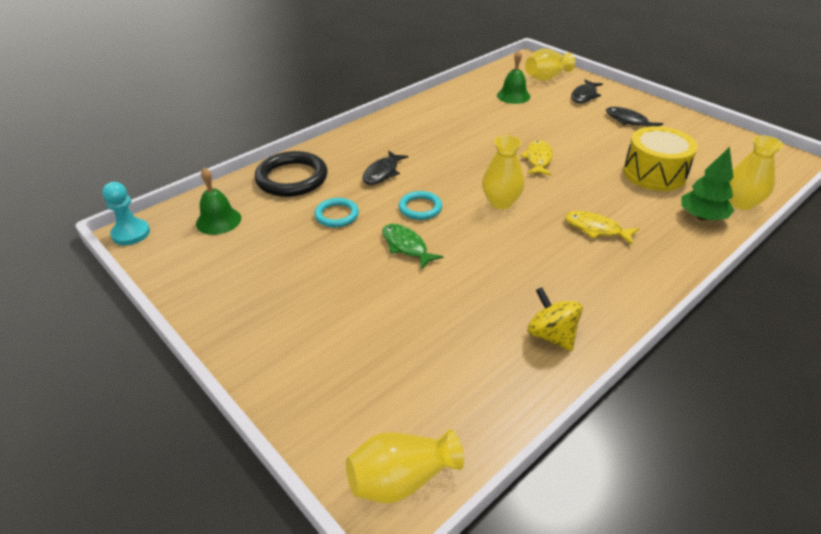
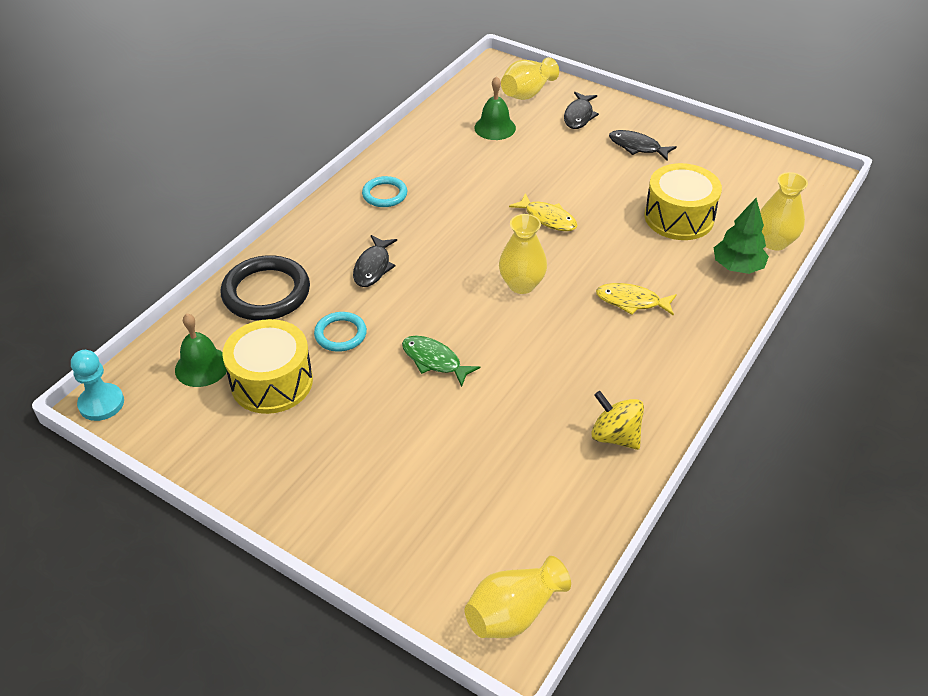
camera: 15 degrees left, 5 degrees up
(267, 240) = (272, 382): none -> yellow drum
(420, 208) = (433, 308): turquoise ring -> turquoise ring (384, 194)
(538, 159) = (547, 218): yellow fish -> yellow fish turned 135 degrees clockwise

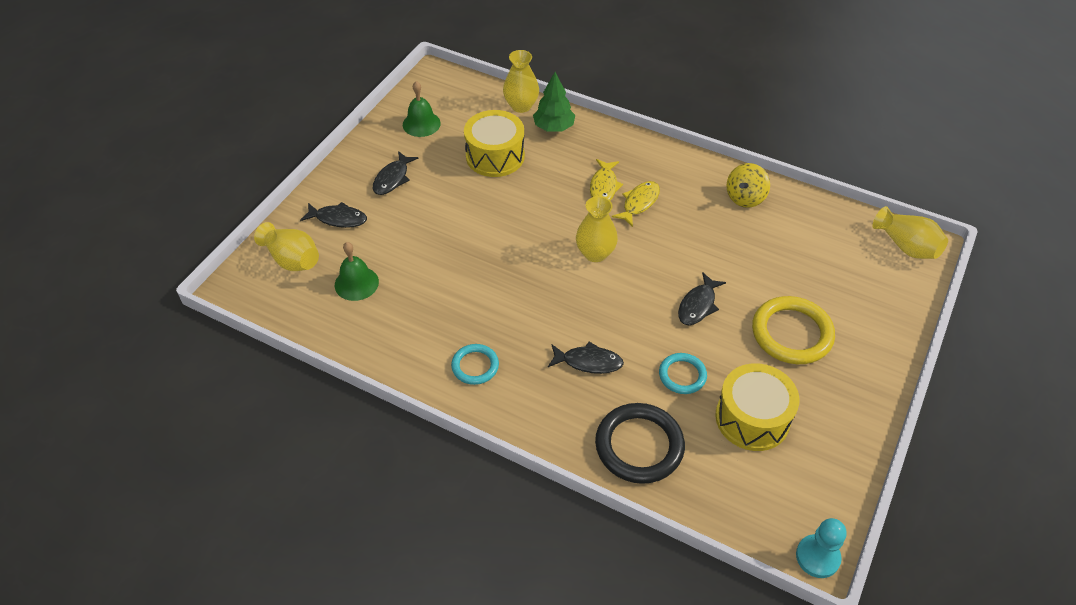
camera: 95 degrees left, 5 degrees up
(202, 366) = (749, 480): green bell -> green bell (421, 124)
(378, 440) = (792, 333): none -> yellow ring
(434, 361) = (698, 305): green fish -> black fish
(547, 218) = (503, 238): yellow fish -> yellow fish (639, 203)

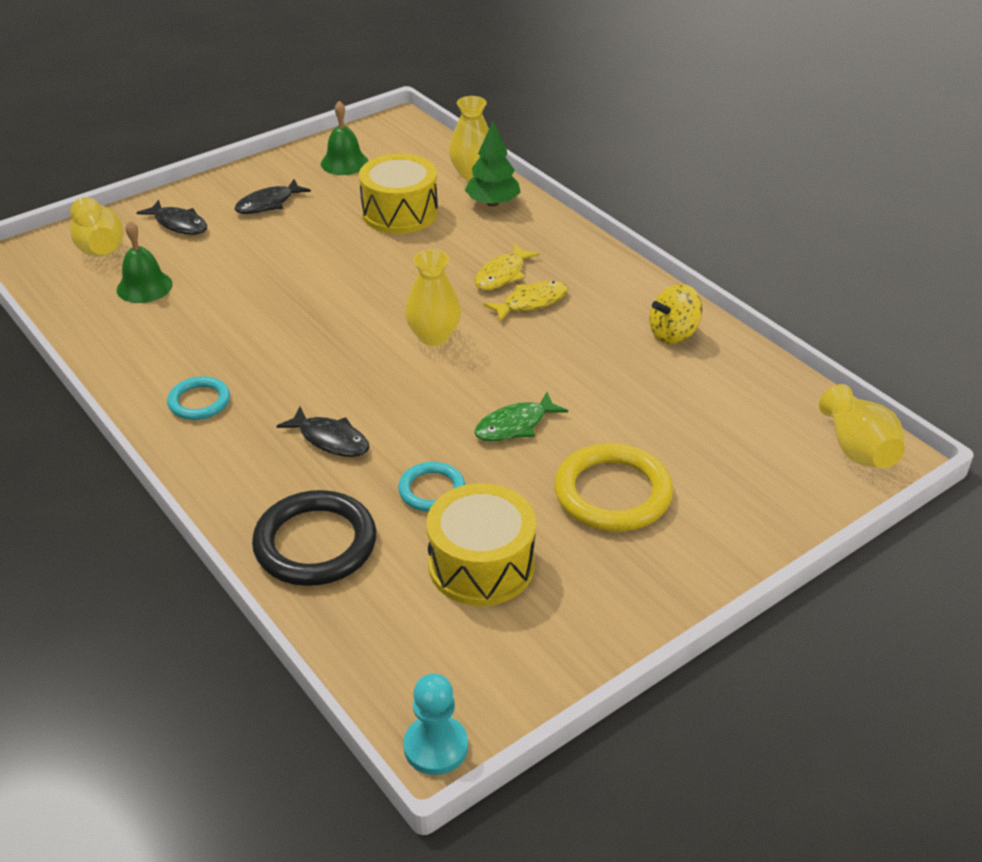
camera: 25 degrees right, 10 degrees down
(698, 305) = (515, 425): black fish -> green fish

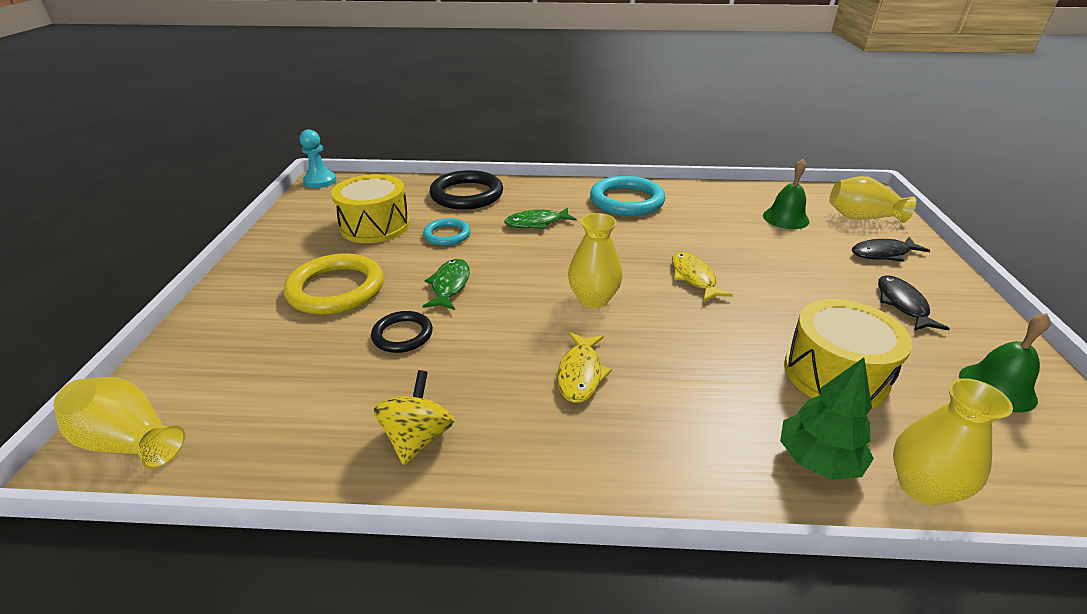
camera: 130 degrees right, 5 degrees down
(199, 402) = (626, 201): turquoise ring -> turquoise ring, size x1.76
(330, 439) = (536, 223): black fish -> green fish
(502, 274) = (646, 381): yellow fish -> yellow fish (694, 278)
(607, 406) = (402, 335): none -> black ring

